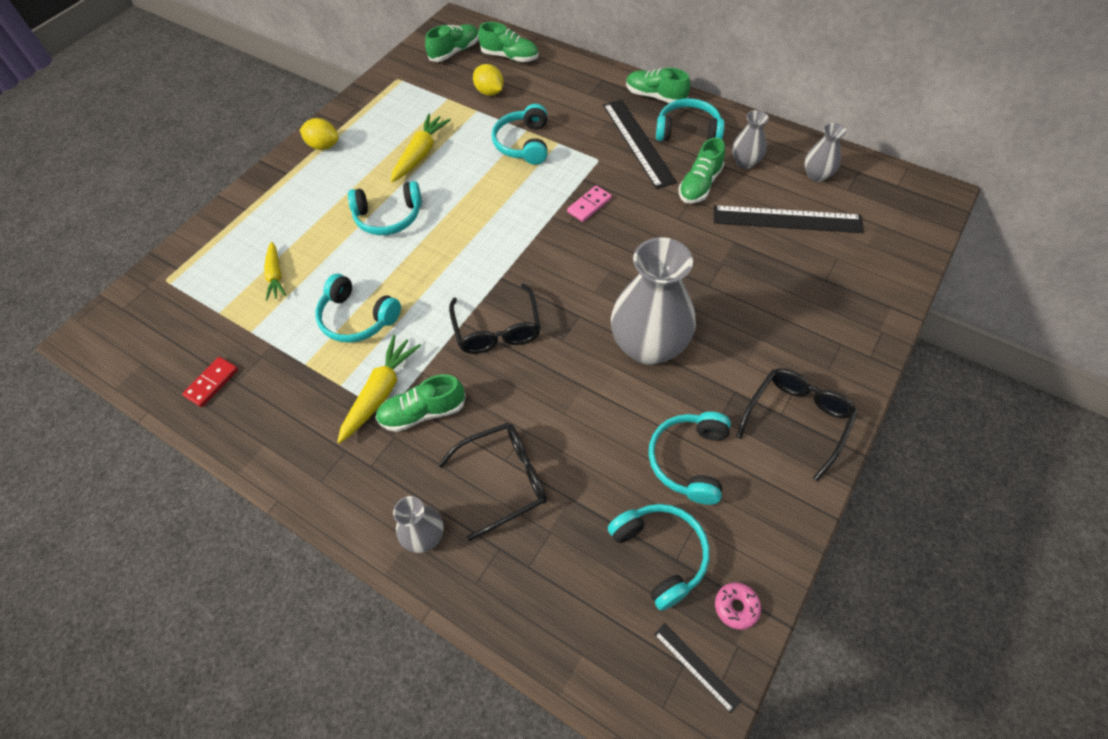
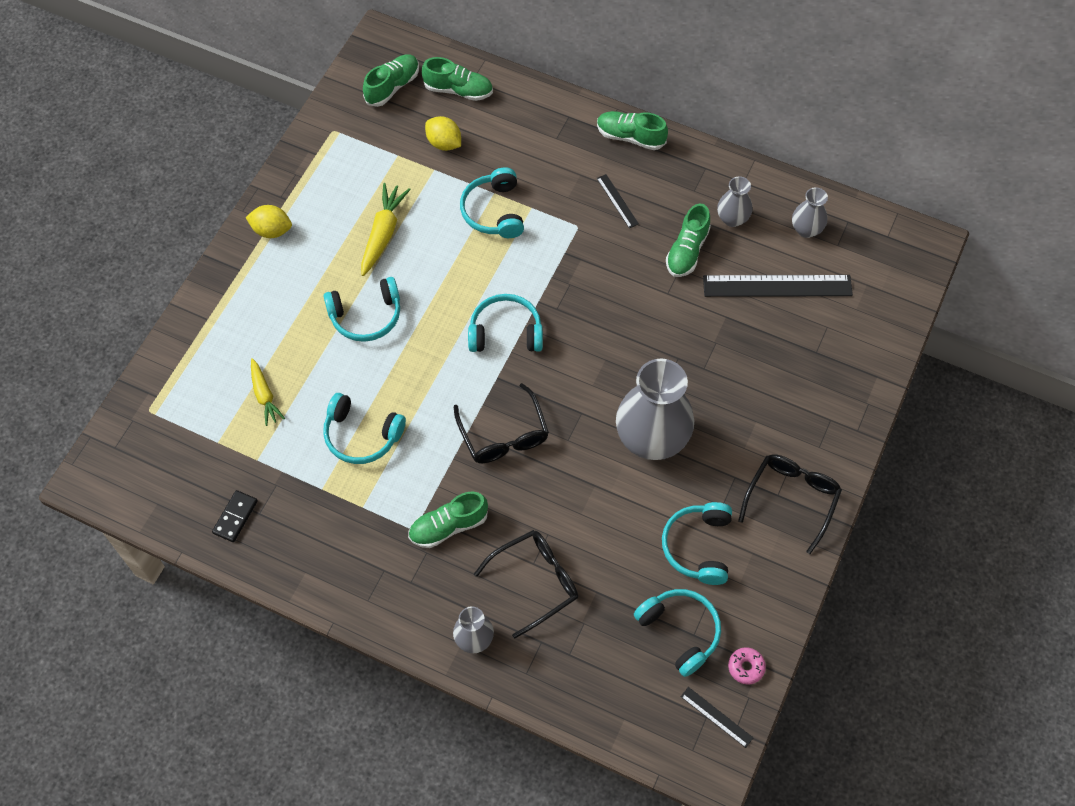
camera: 10 degrees left, 5 degrees up
(212, 383) = (235, 517): red domino -> black domino
(380, 392) = (403, 510): yellow carrot -> none
(589, 205) = (575, 285): pink domino -> none
(637, 142) = (617, 201): black ruler -> black ruler, size x0.47
(688, 131) = (669, 182): turquoise headphones -> turquoise headphones (505, 332)

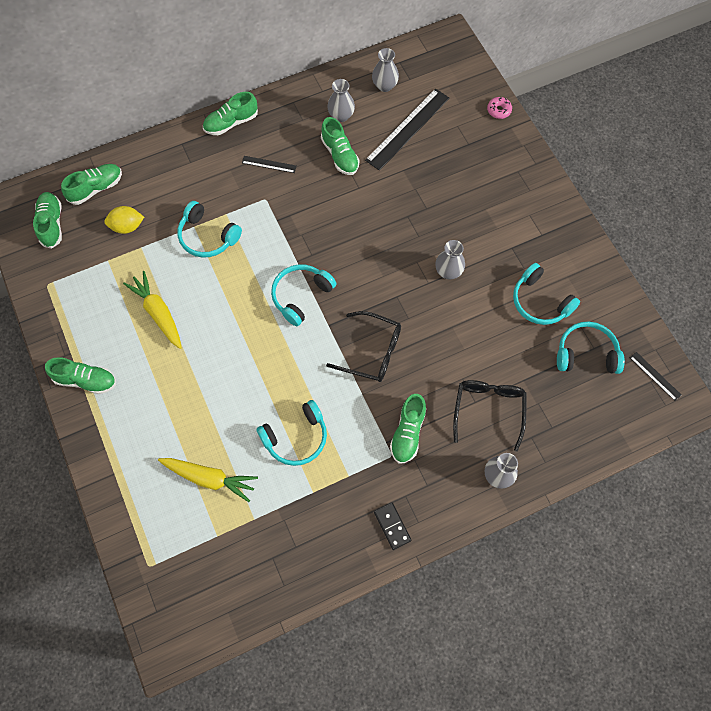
camera: 50 degrees left, 5 degrees up
(235, 517) = (285, 565): black domino -> black domino (392, 526)
(264, 395) = (210, 478): yellow carrot -> yellow carrot, size x1.50
(272, 230) = (86, 380): yellow lemon -> green shoe
(366, 316) = (210, 369): turquoise headphones -> none
(651, 439) = (448, 271): grey vase -> grey vase, size x0.49
(716, 717) = (655, 376): black ruler -> black ruler turned 60 degrees clockwise
(746, 667) = (636, 336): pink donut -> pink donut (499, 110)
(792, 498) = (550, 229): black glasses -> none

